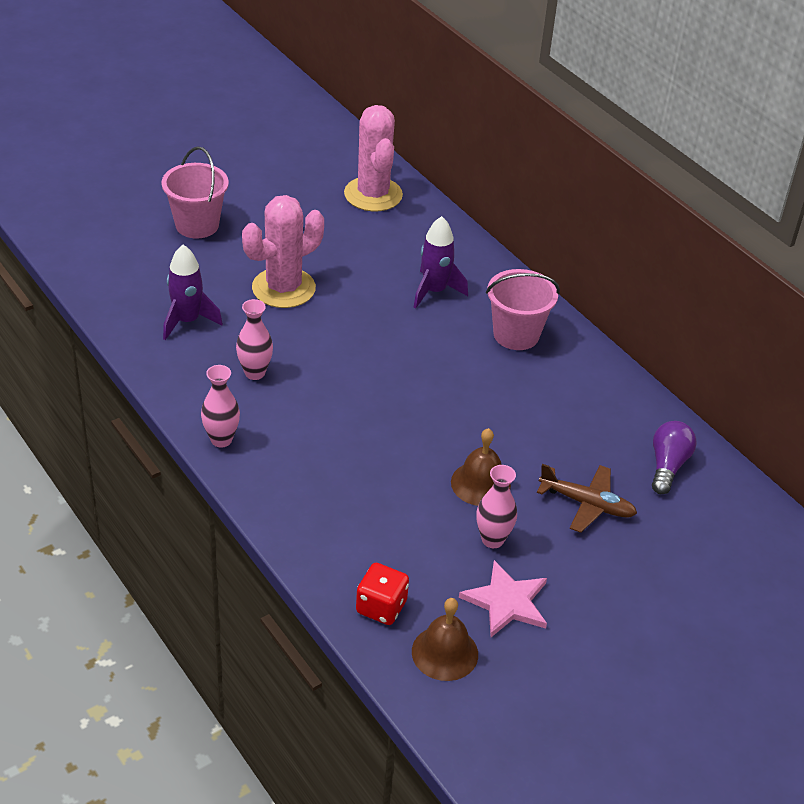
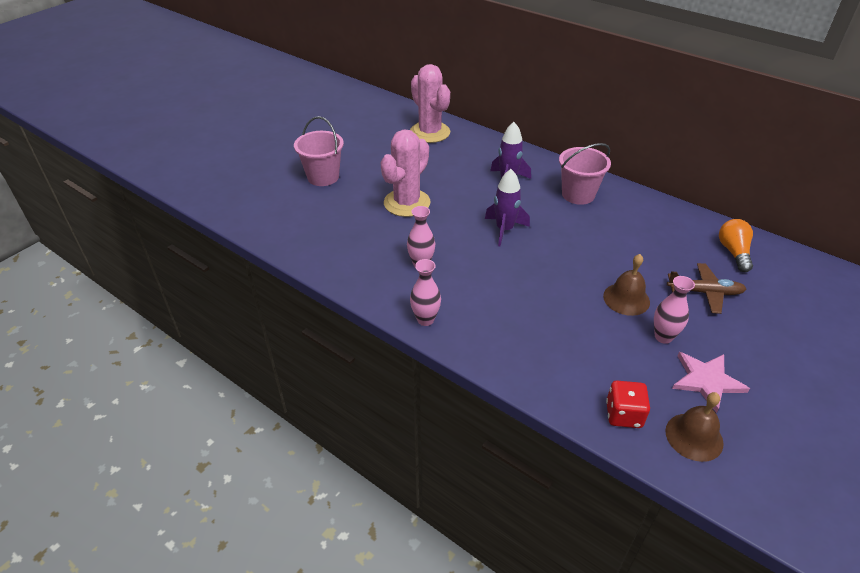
camera: 15 degrees left, 0 degrees up
(187, 321) = (352, 241): purple rocket -> purple rocket (504, 230)
(667, 466) = (733, 252): purple light bulb -> orange light bulb

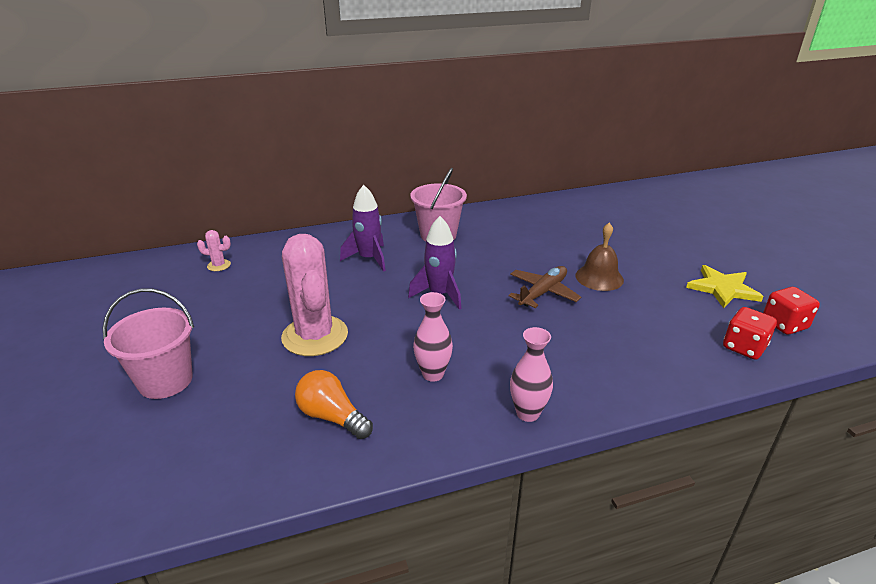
camera: 55 degrees left, 10 degrees down
(430, 132) = (219, 265): pink cactus -> pink cactus, size x0.41
(663, 337) = (659, 283): pink vase -> none
(694, 436) = (784, 324): brown bell -> red dice
(705, 292) = (621, 241): brown plane -> brown plane (543, 292)
(707, 381) = (723, 288): pink star -> yellow star
(733, 252) = (585, 209): orange light bulb -> orange light bulb (332, 417)

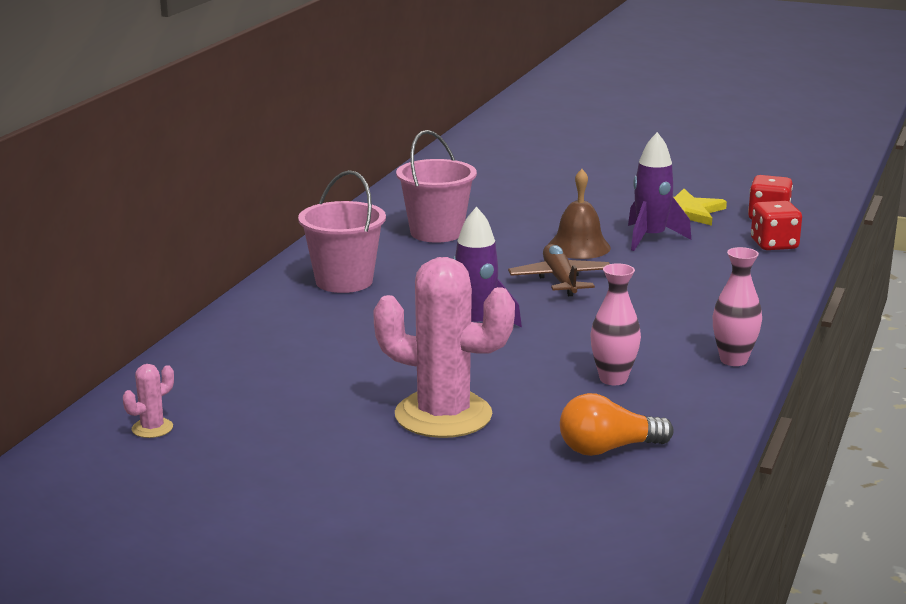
camera: 50 degrees left, 10 degrees down
(165, 381) = (391, 527): pink bucket -> pink bucket (436, 232)
(369, 259) = (324, 335): purple rocket -> purple rocket (650, 238)

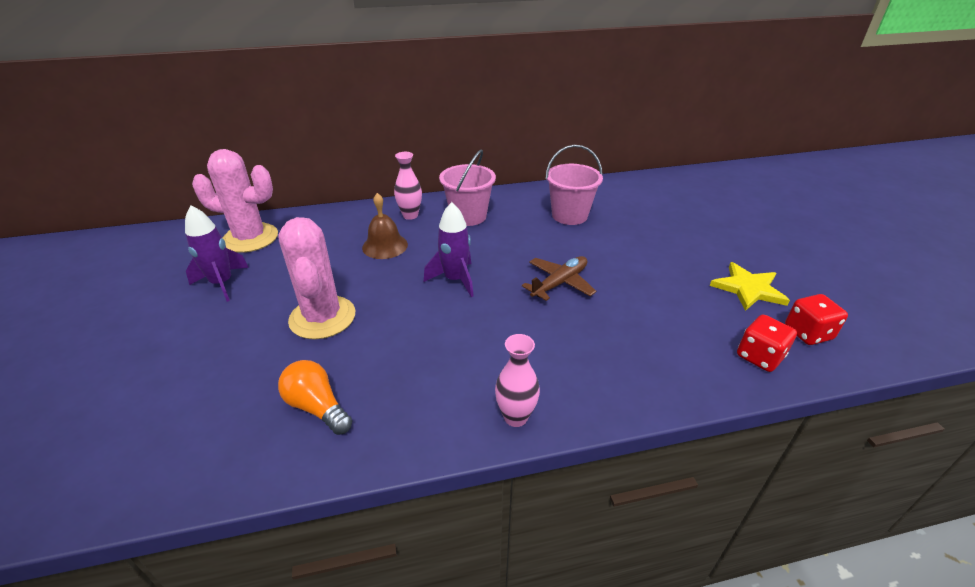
camera: 55 degrees right, 15 degrees up
(152, 428) = (250, 238): pink cactus -> pink cactus, size x2.42
(579, 247) = (621, 270): brown bell -> brown bell (385, 246)
(613, 379) = (428, 366): pink vase -> pink vase (410, 215)
(650, 238) = (679, 292): purple rocket -> purple rocket (222, 283)

